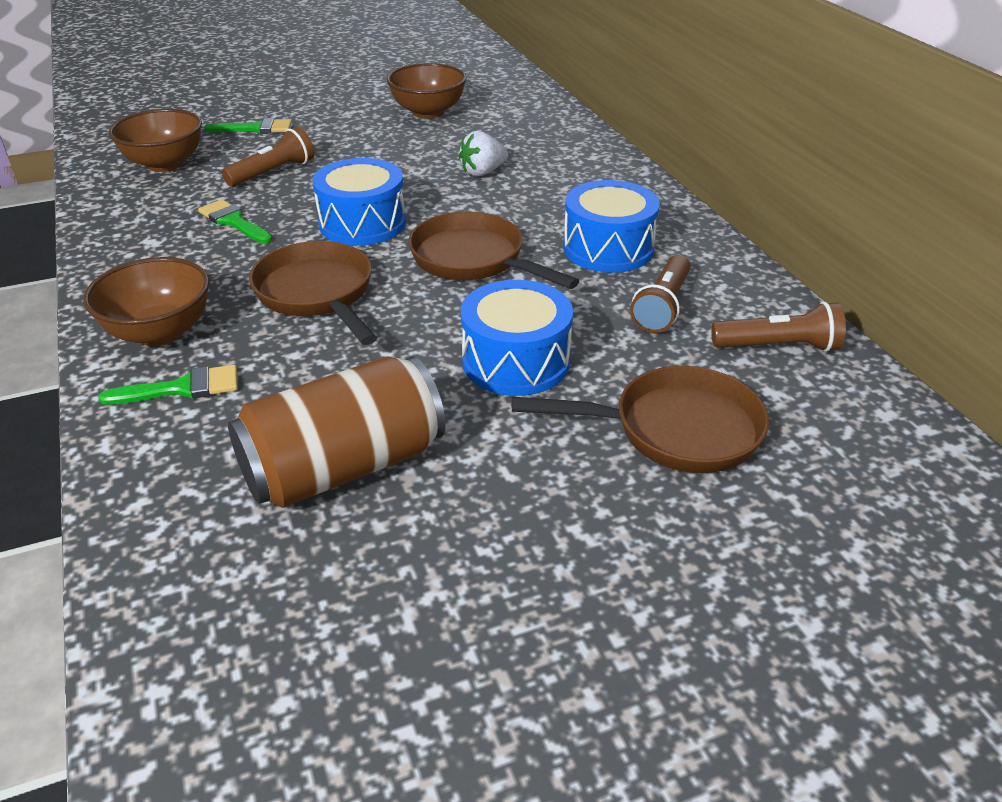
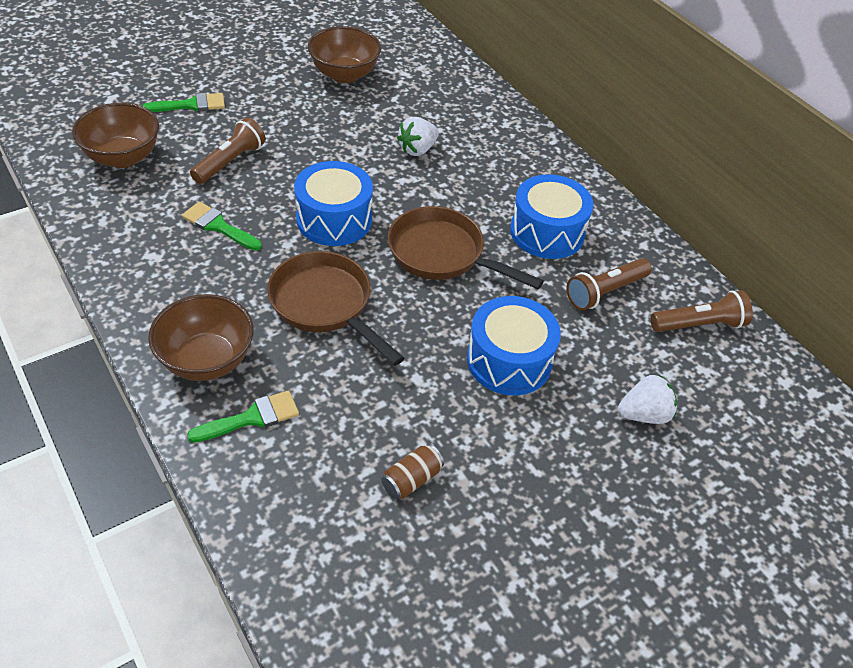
camera: 15 degrees left, 10 degrees up
(344, 467) = (411, 479): brown can -> brown can, size x0.41
(662, 306) = (605, 292): brown flashlight -> brown flashlight turned 45 degrees clockwise
(675, 430) = (644, 414): brown pan -> white strawberry

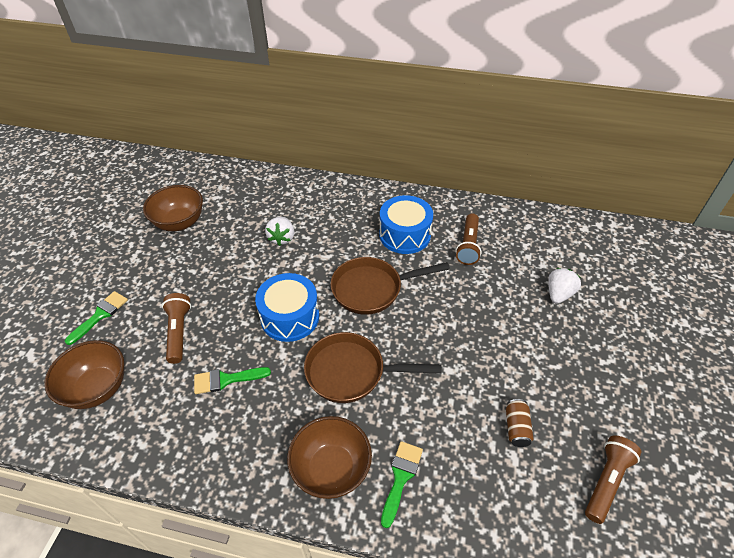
camera: 40 degrees left, 0 degrees up
(509, 360) = (475, 320): blue drum -> none
(699, 324) = (523, 229): brown flashlight -> brown flashlight (606, 481)

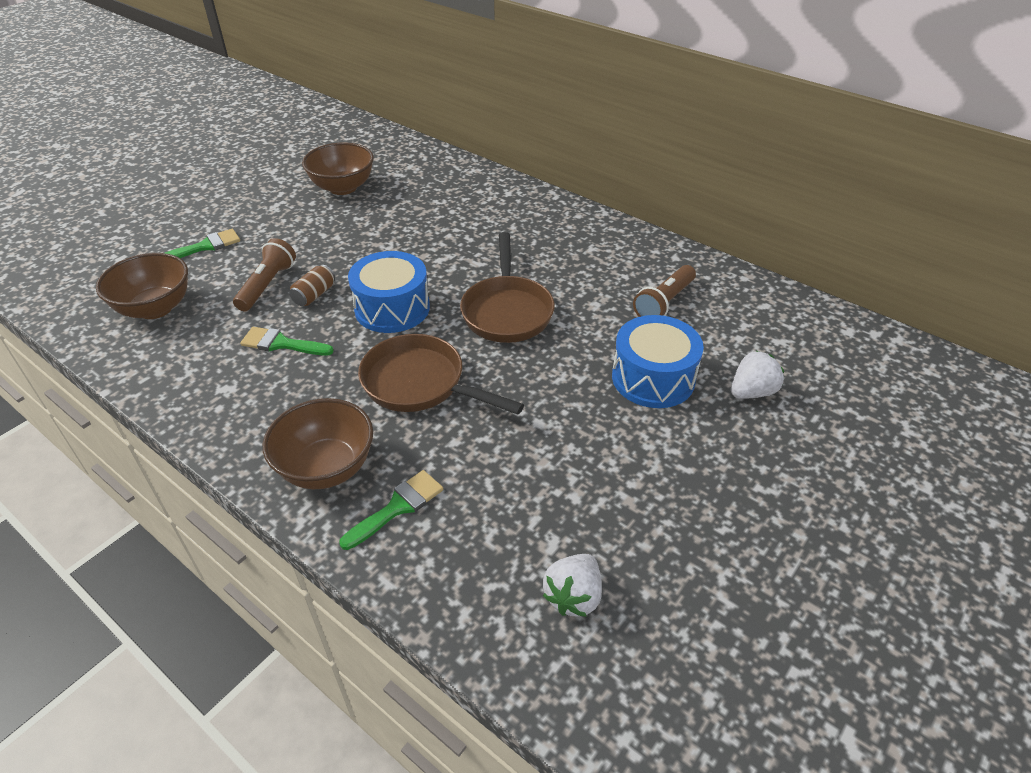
camera: 25 degrees right, 5 degrees down
(282, 238) = (440, 231): white strawberry -> white strawberry (573, 596)
(372, 289) = (507, 311): brown pan -> brown pan turned 105 degrees counterclockwise
(405, 235) = (589, 269): blue drum -> blue drum (653, 378)
(516, 428) = (580, 514): brown can -> brown can (314, 295)
(606, 481) = (659, 621): brown flashlight -> none

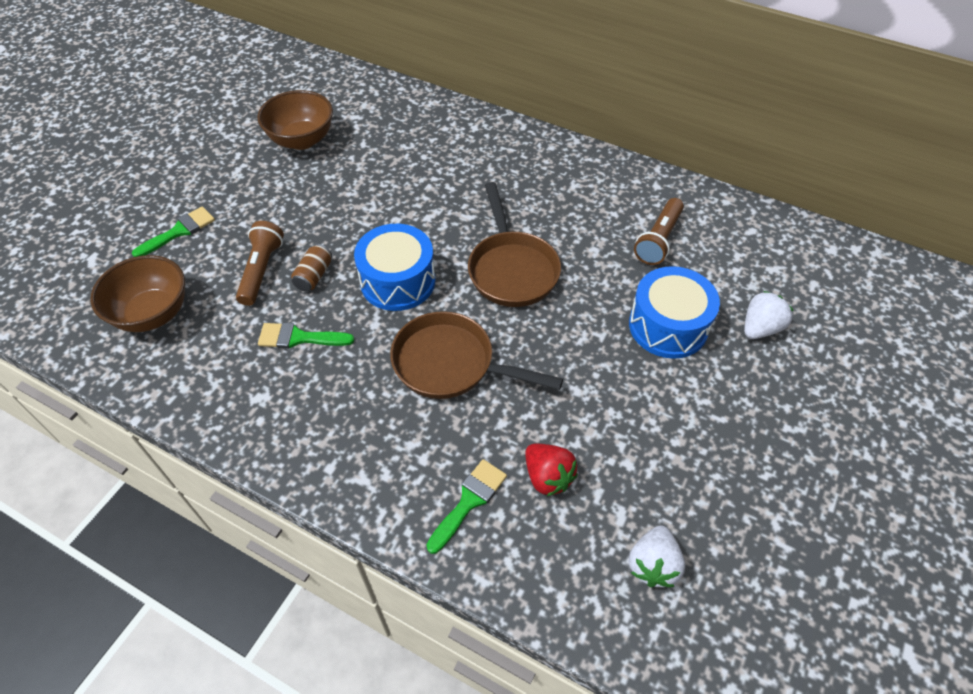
camera: 10 degrees left, 10 degrees up
(326, 468) = (389, 470): brown bowl -> none
(486, 497) = (548, 477): none -> red strawberry

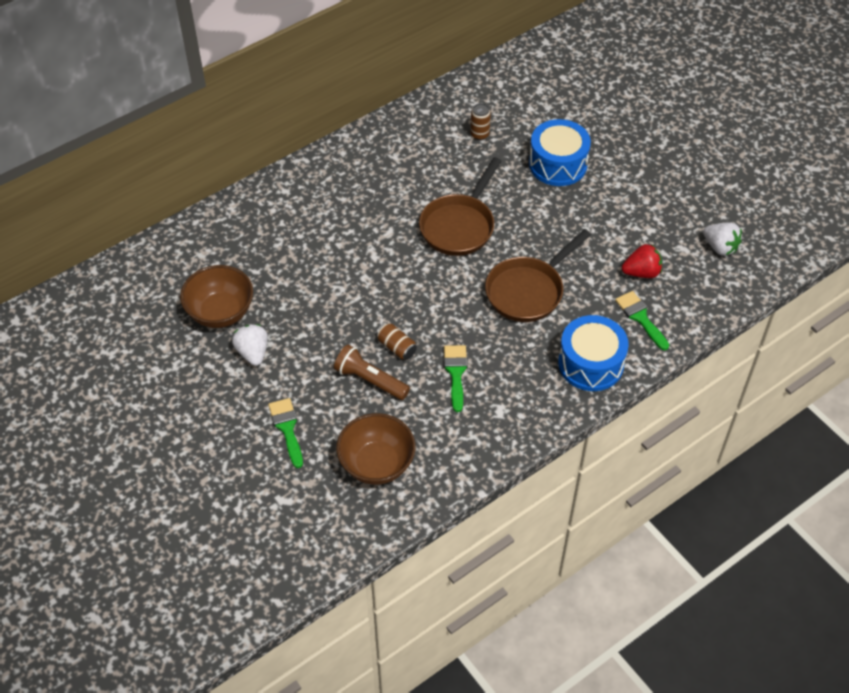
camera: 65 degrees left, 0 degrees up
(299, 338) = (456, 373): green brush -> green brush turned 150 degrees clockwise
(398, 281) = (432, 296): blue drum -> blue drum (590, 363)
(511, 269) = (459, 226): brown pan -> brown pan turned 105 degrees clockwise
(658, 240) = (479, 134): brown flashlight -> brown can
(760, 328) = (584, 120): white strawberry -> white strawberry (253, 352)

